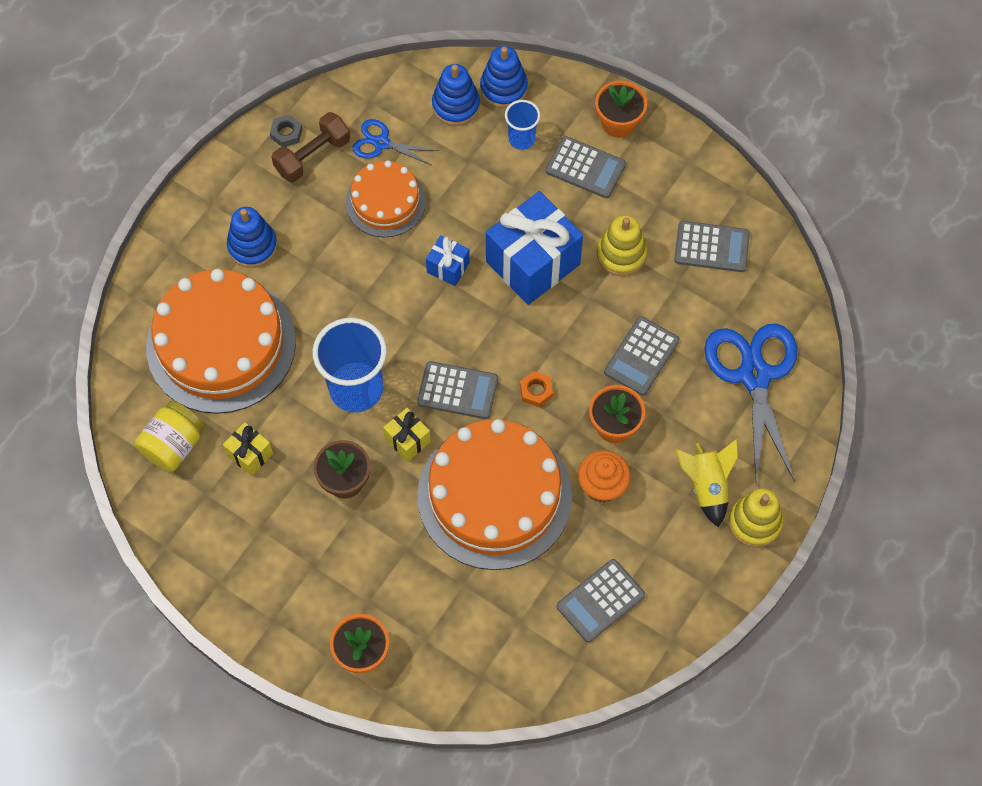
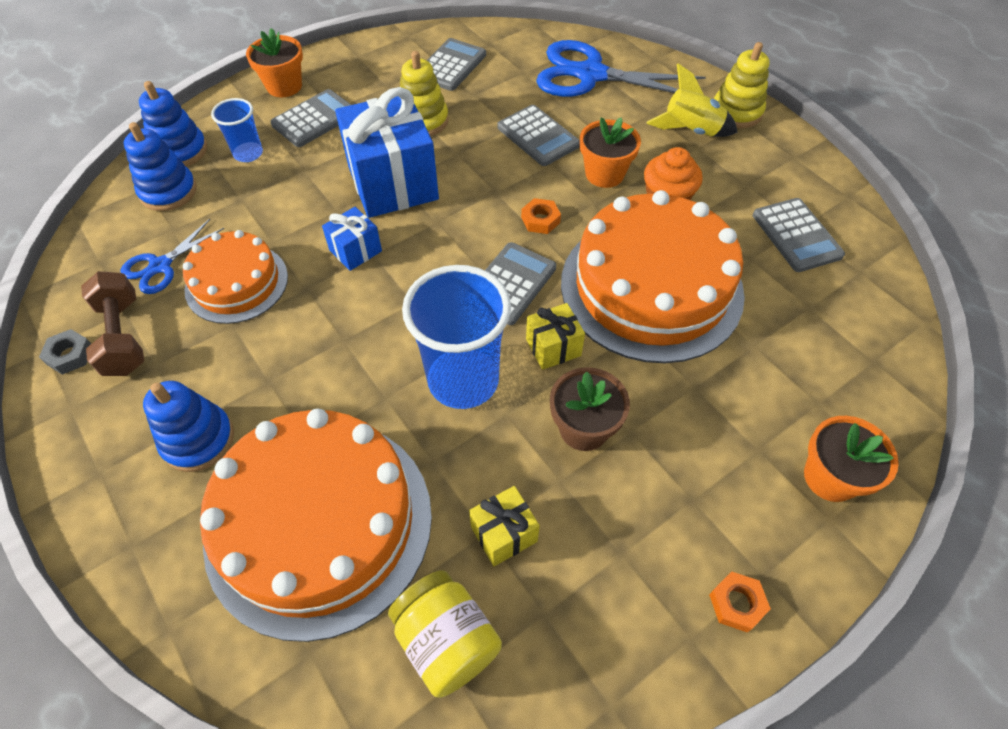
camera: 70 degrees left, 10 degrees down
(249, 605) = (736, 603): none -> orange nut

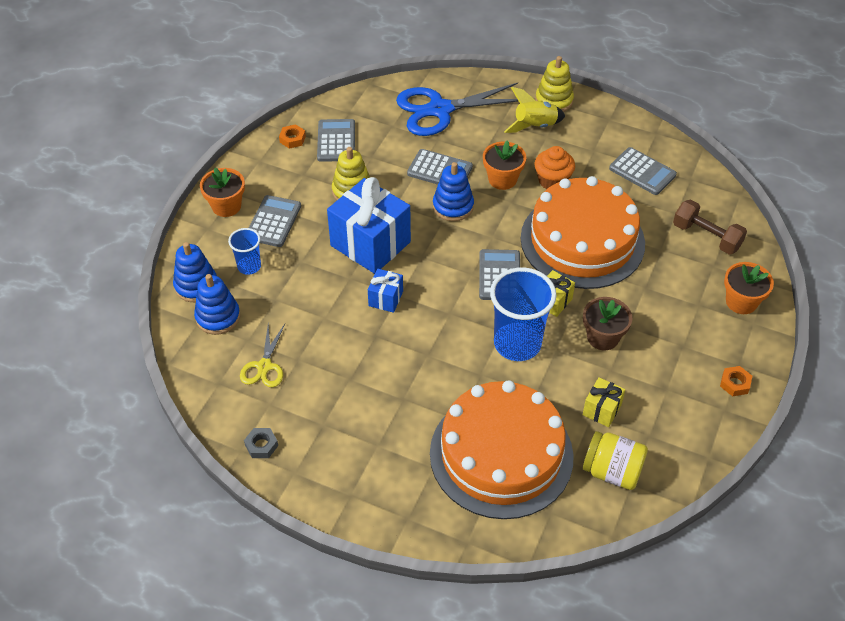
camera: 30 degrees left, 5 degrees down
(123, 337) = (285, 419): brown dumbbell -> brown dumbbell (706, 237)
(160, 266) = (264, 366): blue scissors -> yellow scissors
(198, 440) = (392, 449): blue stacking toy -> blue stacking toy (453, 206)
(237, 283) = (327, 353): orange cake -> none
(540, 220) = (486, 227): orange nut -> orange nut (292, 139)

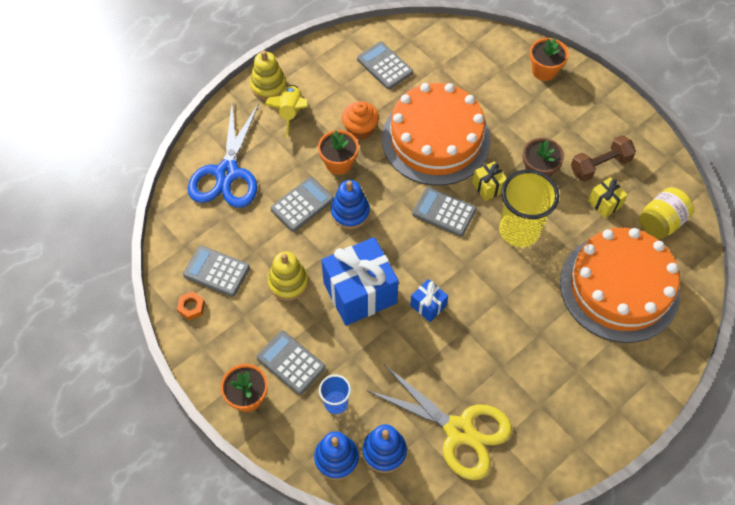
camera: 65 degrees left, 10 degrees up
(261, 445) = (543, 463): grey nut -> none
(264, 366) = (459, 430): yellow scissors -> yellow scissors, size x1.93
(517, 344) = (519, 230): blue cup -> yellow cup
(642, 172) = (384, 66): grey calculator -> grey calculator turned 105 degrees counterclockwise
(706, 237) = (472, 60): brown dumbbell -> brown dumbbell (600, 166)
(735, 383) = (615, 112): orange nut -> none

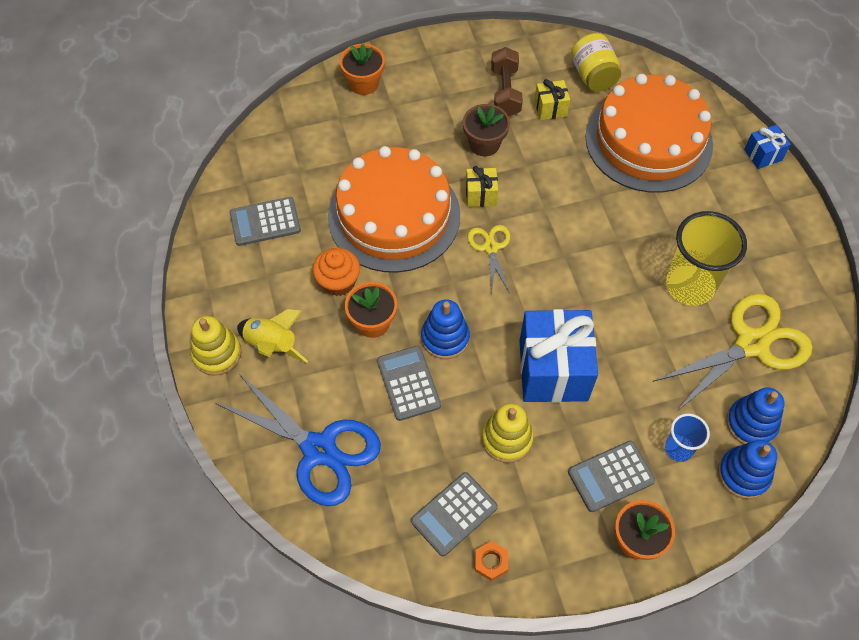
camera: 65 degrees left, 0 degrees up
(428, 305) = (597, 311): blue gift -> blue gift (763, 155)
(444, 212) = (490, 248): grey calculator -> yellow scissors
(519, 230) = (546, 191): yellow cup -> yellow cup (689, 286)

